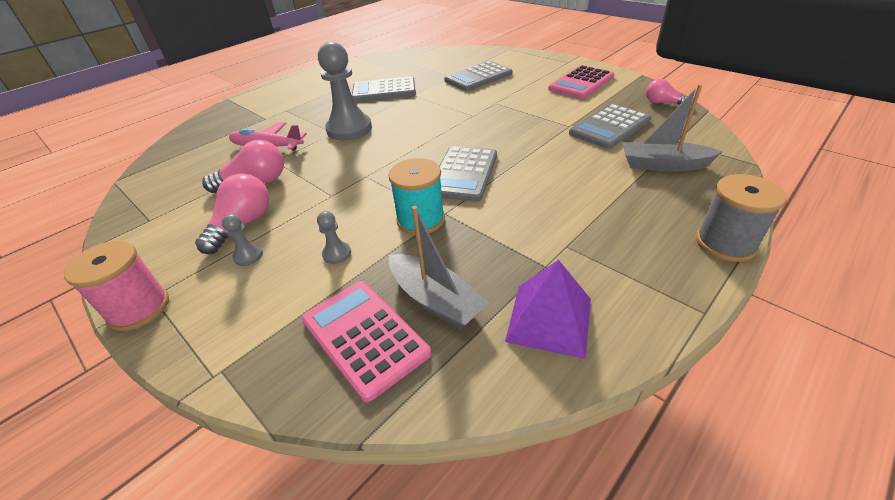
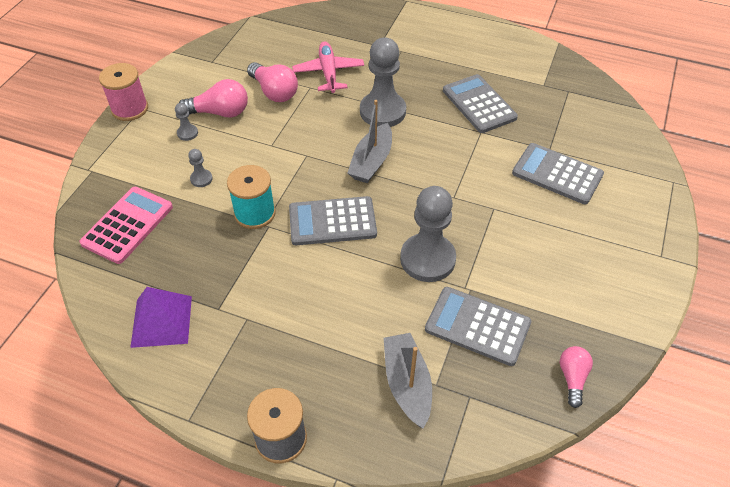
camera: 65 degrees right, 10 degrees up
(435, 300) = (167, 251): grey boat -> grey boat (371, 161)
(533, 135) = (427, 259): none -> grey pawn
(581, 83) = (593, 281): pink calculator -> none

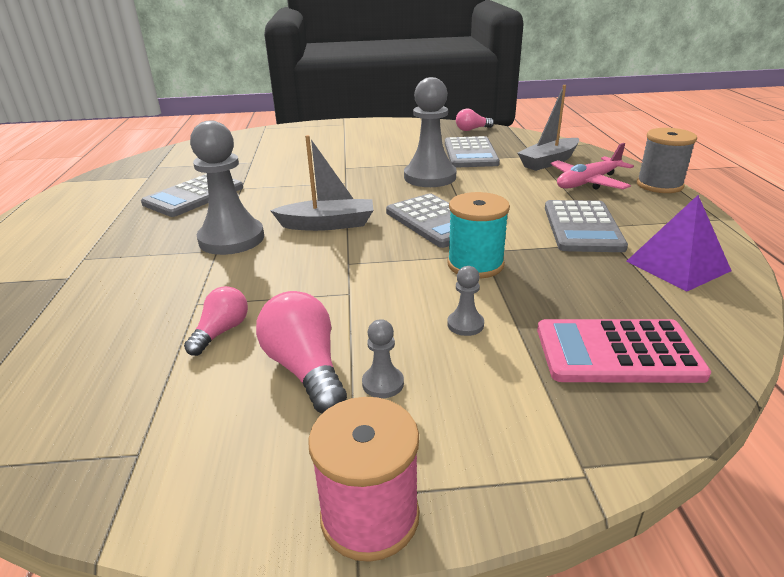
camera: 115 degrees left, 20 degrees down
(274, 92) = (221, 332): pink light bulb -> pink light bulb, size x0.64
(328, 73) = (152, 298): pink plane -> pink plane (588, 182)
(557, 174) = (282, 155): grey calculator -> grey calculator (582, 227)

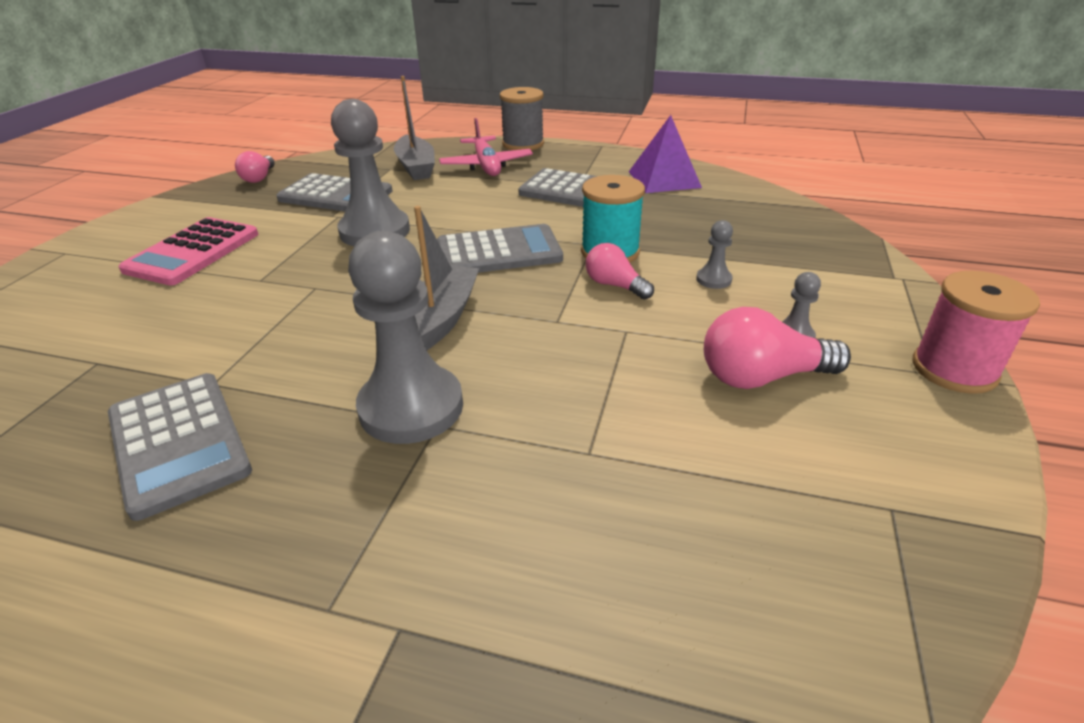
camera: 70 degrees left, 5 degrees up
(221, 332) = (671, 432): pink light bulb -> pink light bulb (615, 285)
(617, 352) = (772, 232): pink calculator -> pink calculator (193, 252)

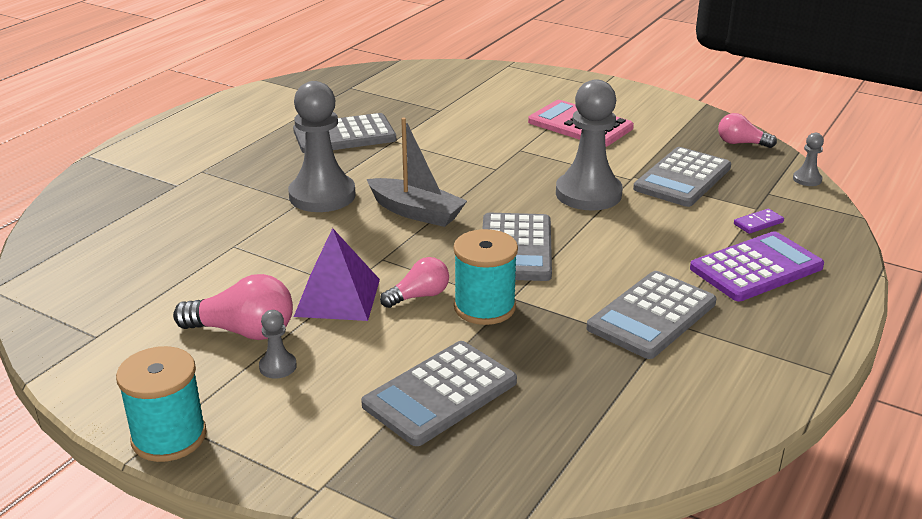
camera: 105 degrees right, 5 degrees down
(416, 167) = (758, 223): grey boat -> purple domino
(486, 165) = (756, 268): pink plane -> purple calculator
(523, 144) = (841, 305): grey spool -> none
(664, 179) = (675, 396): purple pyramid -> purple pyramid (337, 297)
(713, 279) = (396, 354): grey pawn -> grey pawn (807, 179)
(744, 252) = (440, 393): none -> grey calculator
(762, 377) = (243, 331): pink light bulb -> pink light bulb turned 90 degrees clockwise
(954, 369) = (169, 437): pink spool -> turquoise spool

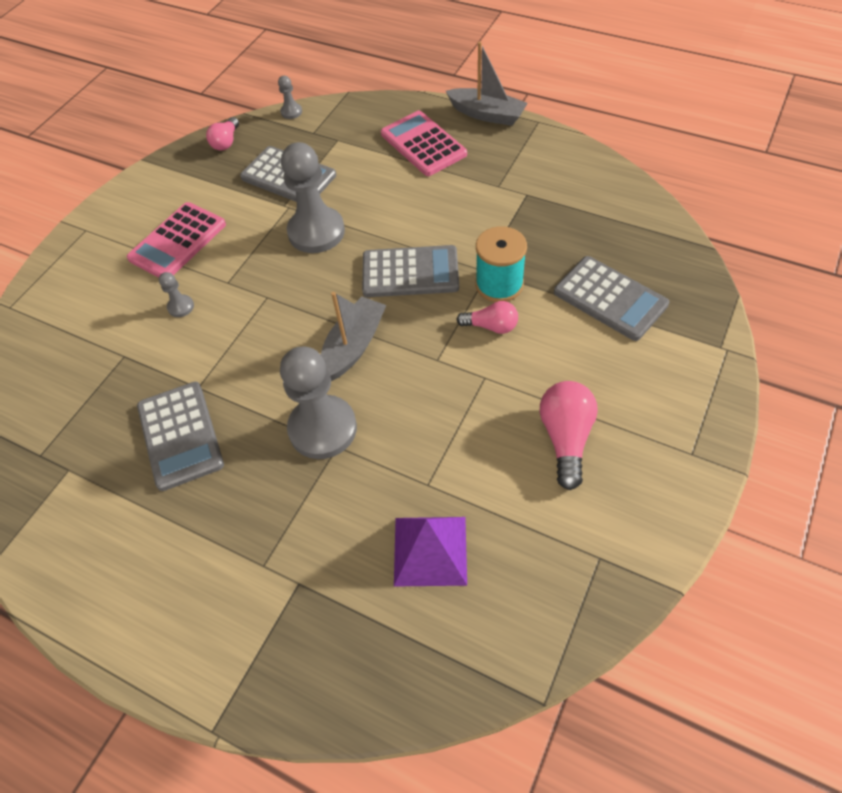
camera: 90 degrees left, 25 degrees up
(169, 437) = (709, 453): turquoise spool -> none
(278, 366) = (606, 402): grey pawn -> grey pawn (181, 307)
(337, 297) = (503, 381): purple pyramid -> purple pyramid (430, 550)
(419, 296) = (491, 326): pink light bulb -> pink light bulb turned 135 degrees clockwise
(651, 315) = (492, 195): grey calculator -> none
(756, 268) = (423, 144): purple calculator -> pink calculator
(758, 223) = (360, 140): purple domino -> none
(837, 325) = (487, 114): none -> grey boat

